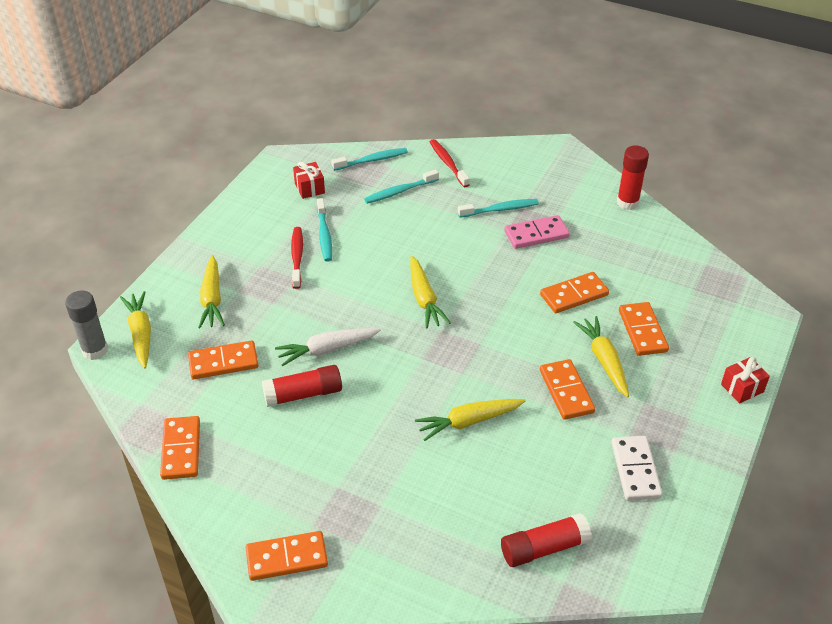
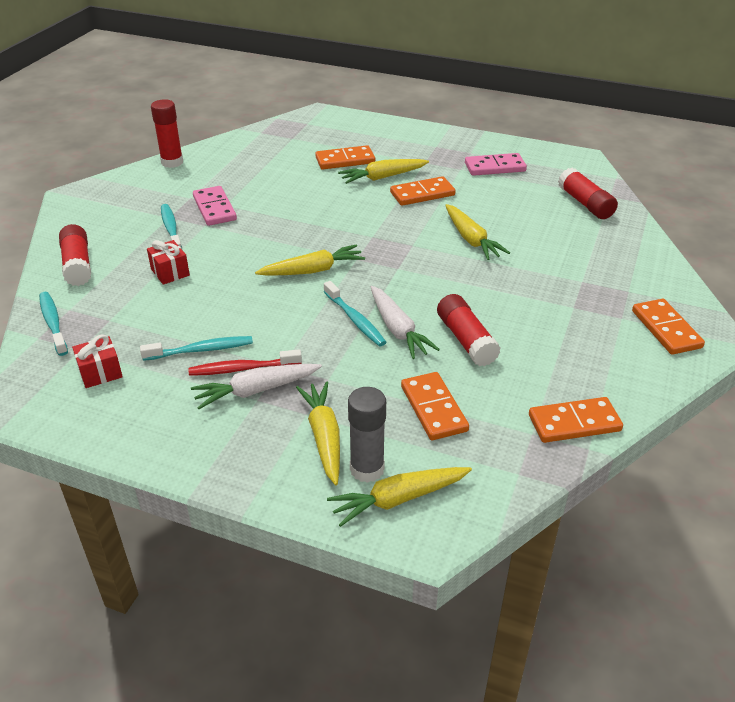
camera: 95 degrees left, 5 degrees down
(95, 350) = (438, 545): grey glue stick -> grey glue stick (367, 469)
(212, 299) = (324, 436): yellow carrot -> yellow carrot turned 90 degrees counterclockwise
(270, 264) = (255, 391): none -> white carrot
(399, 191) = (124, 297): turquoise toothbrush -> turquoise toothbrush (355, 320)
(448, 163) = (78, 265): red toothbrush -> red glue stick
(574, 295) = (302, 189): orange domino -> none
(635, 470) = (495, 167): white domino -> pink domino
(742, 388) = (400, 126): red gift -> red gift (170, 272)

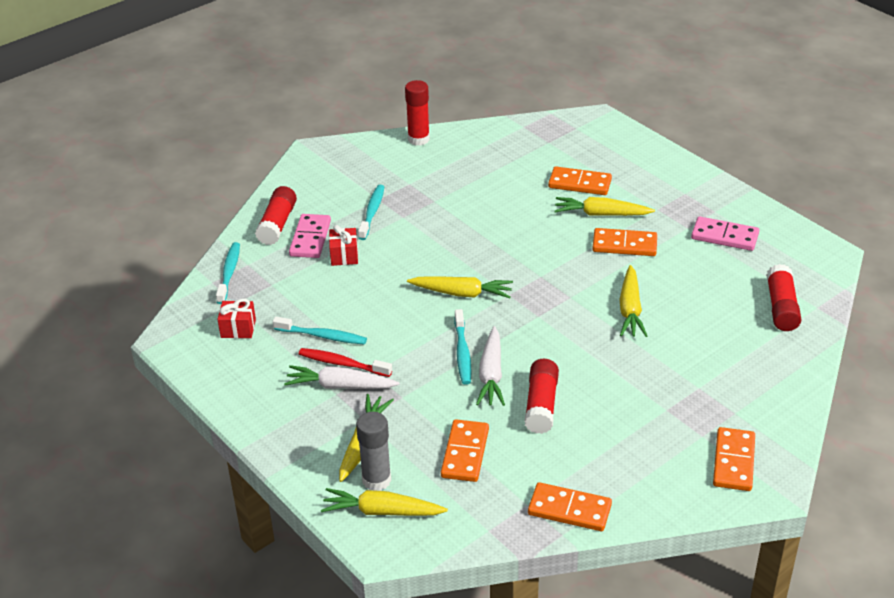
camera: 30 degrees right, 0 degrees up
(214, 208) = (422, 202): pink domino -> pink domino (310, 238)

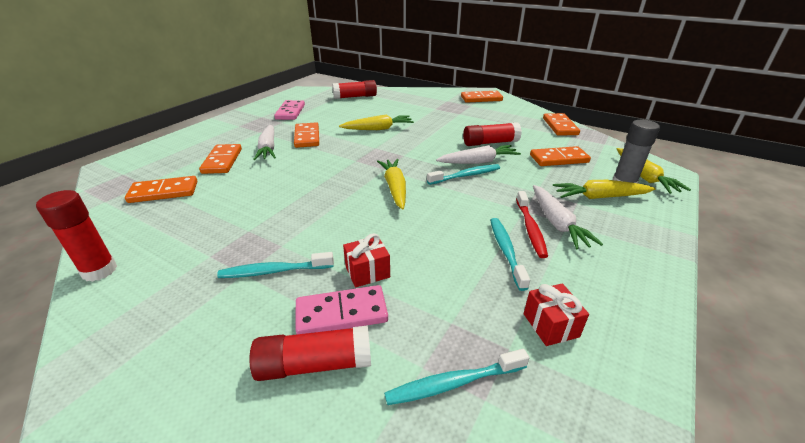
camera: 110 degrees left, 5 degrees down
(525, 154) = (164, 192): none -> orange domino
(601, 214) = (268, 148): yellow carrot -> white carrot

